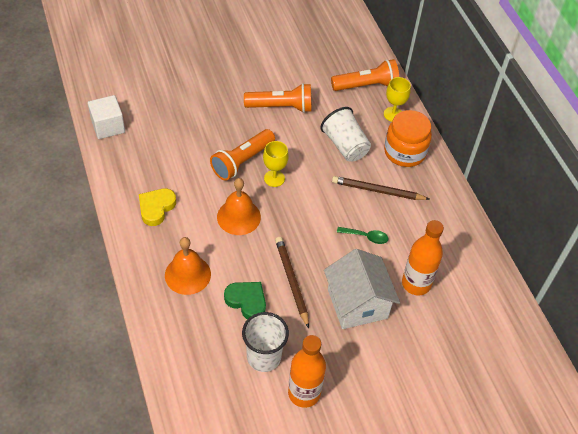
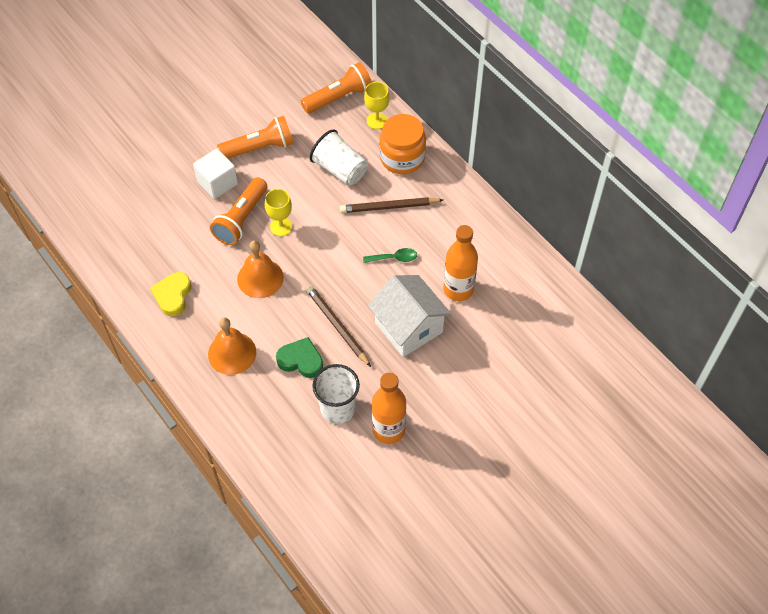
camera: 15 degrees left, 5 degrees up
(108, 126) = (86, 225): white cube -> white cube (217, 183)

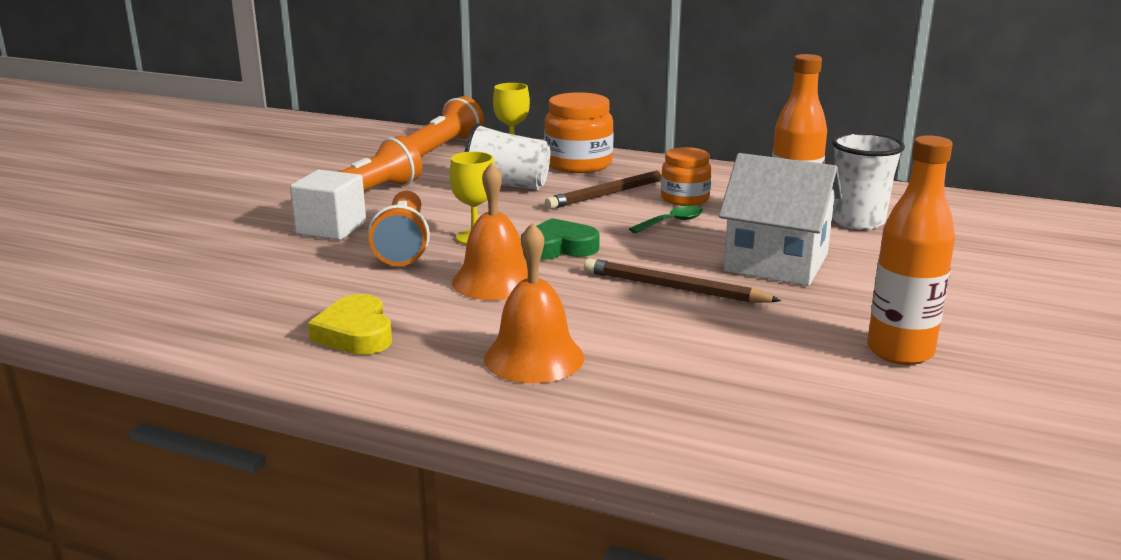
camera: 30 degrees left, 35 degrees down
(301, 360) = (662, 331): green heart -> green heart (559, 247)
(338, 409) = (791, 357): white cup -> white cup (857, 221)
(425, 233) = (685, 199): none -> orange jar

